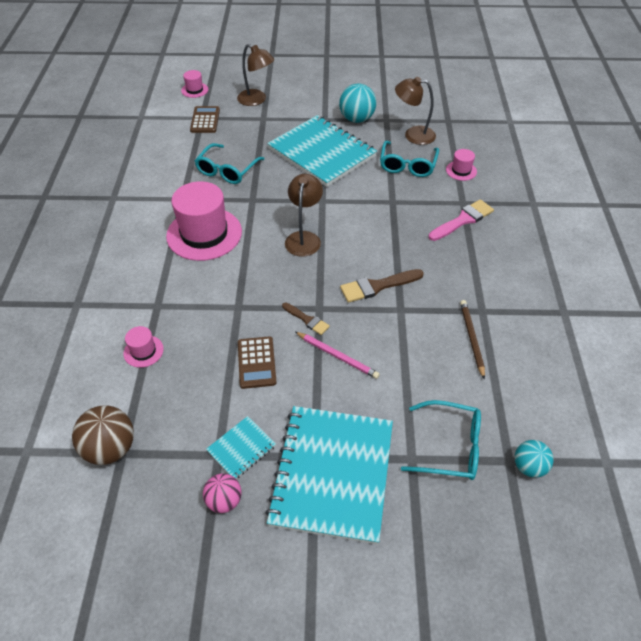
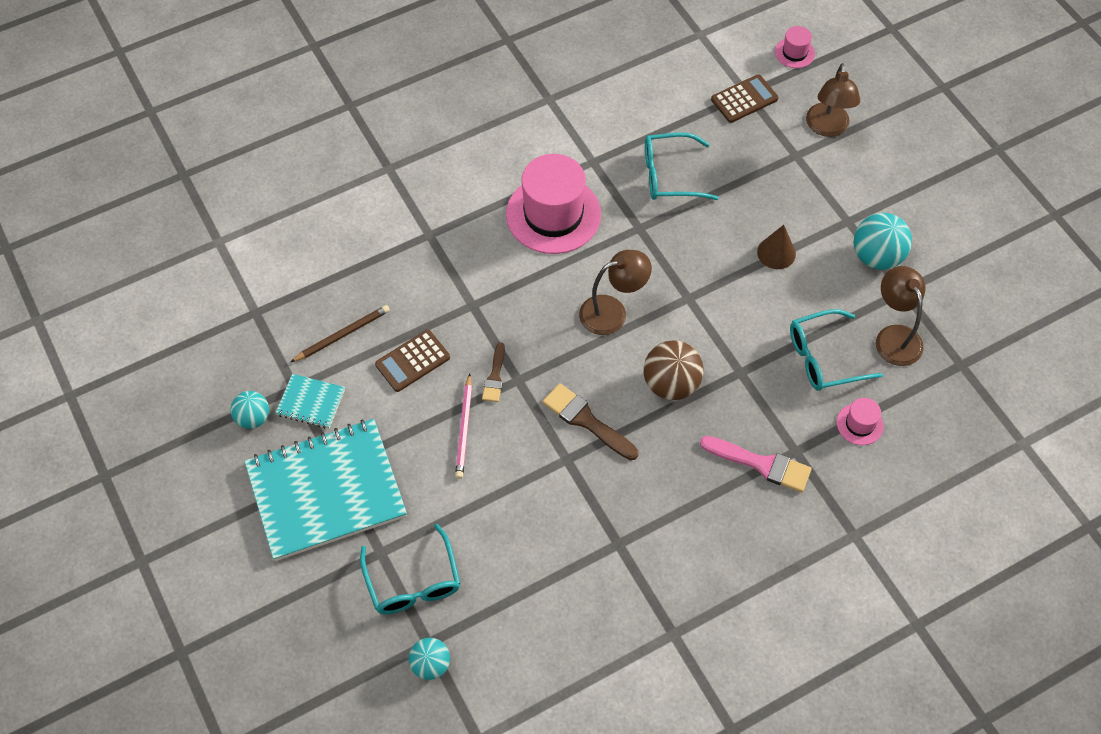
camera: 60 degrees right, 10 degrees up
(110, 448) = (254, 301): brown ball -> brown ball (671, 384)
(143, 351) = (368, 259): pink hat -> none
(224, 501) = (253, 418): pink ball -> turquoise ball
(322, 153) = (776, 253): turquoise notebook -> brown cone
(471, 338) = (568, 548): brown pencil -> brown pencil (342, 335)

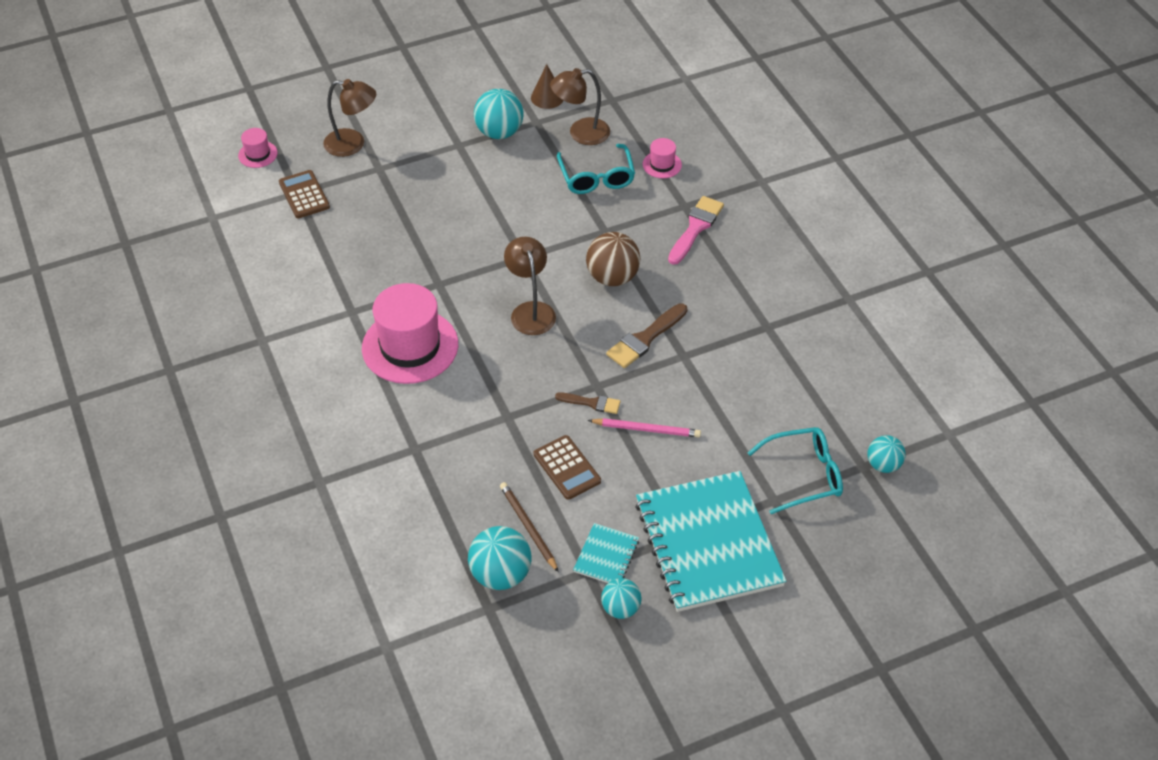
camera: 85 degrees left, 10 degrees down
(290, 318) = (501, 574): none -> turquoise ball
(670, 175) = (382, 256): turquoise glasses -> none
(776, 253) = (484, 194): brown cone -> brown cone (547, 97)

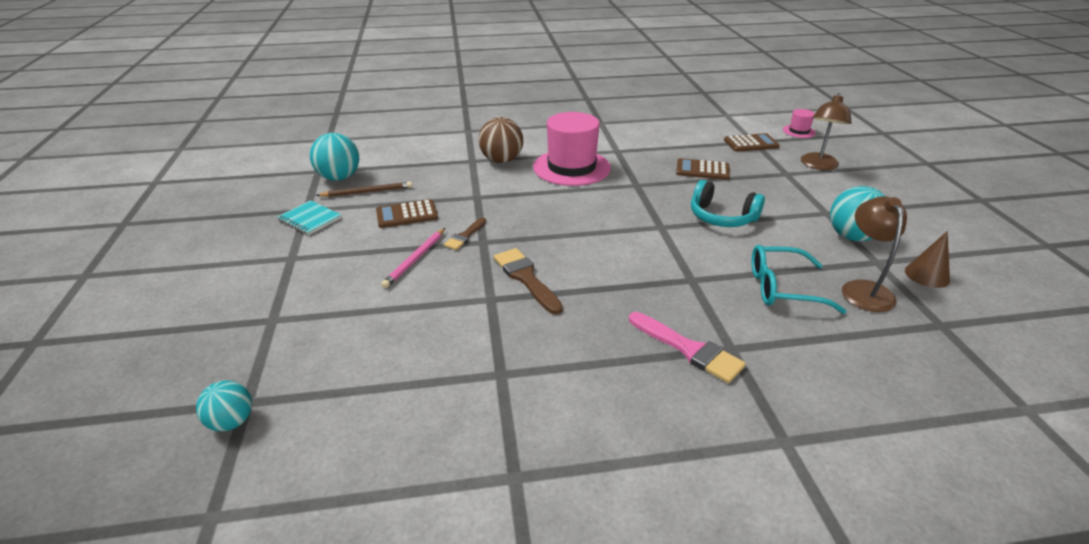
camera: 105 degrees right, 15 degrees down
(388, 233) = (702, 170): none -> brown calculator
(491, 215) = (721, 217): none -> turquoise headphones
(530, 311) = (589, 221): brown lamp -> none
(612, 277) = (619, 273): brown ball -> brown ball (501, 160)
(620, 608) = (260, 218): turquoise ball -> none
(662, 164) = (812, 344): pink hat -> none
(708, 543) = (269, 269): turquoise notebook -> none
(804, 475) = (280, 348): turquoise glasses -> none

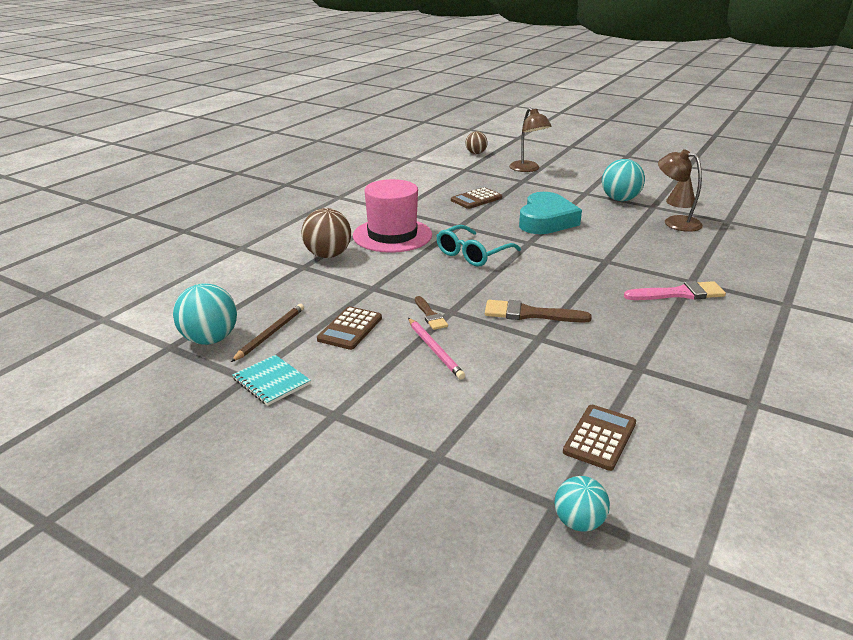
camera: 50 degrees left, 5 degrees down
(310, 219) = (271, 381): turquoise notebook -> turquoise notebook turned 60 degrees clockwise
(721, 217) = (546, 220): turquoise headphones -> turquoise heart
(751, 143) = (466, 171): brown calculator -> brown calculator (599, 437)
(783, 288) = (648, 240): turquoise glasses -> turquoise glasses (472, 254)
(799, 131) = (476, 153): pink hat -> brown ball

